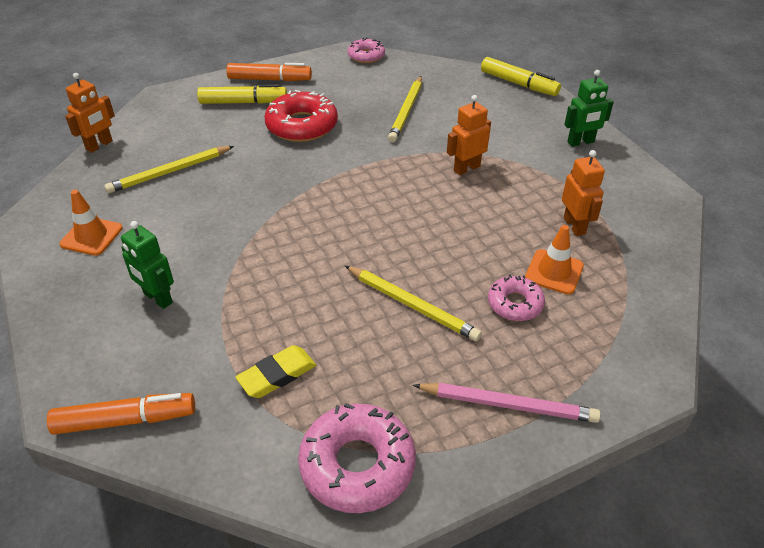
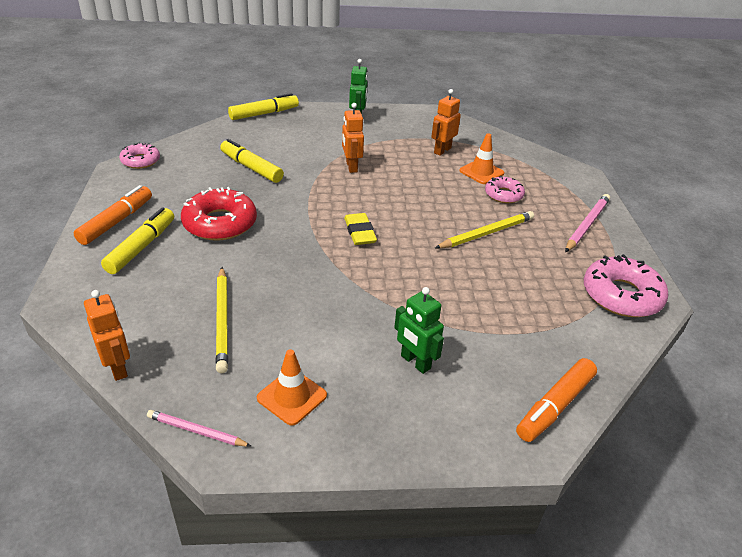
camera: 70 degrees left, 5 degrees down
(45, 202) = (197, 431): none -> pink pencil
(125, 420) = (555, 406): orange marker -> orange marker turned 150 degrees counterclockwise
(157, 298) = (415, 362): green robot -> green robot turned 75 degrees clockwise
(277, 375) = (532, 312): yellow eraser -> yellow eraser (360, 232)
(406, 111) = (251, 168): yellow pencil -> yellow marker
(574, 226) = (442, 150): orange robot -> orange robot turned 60 degrees counterclockwise

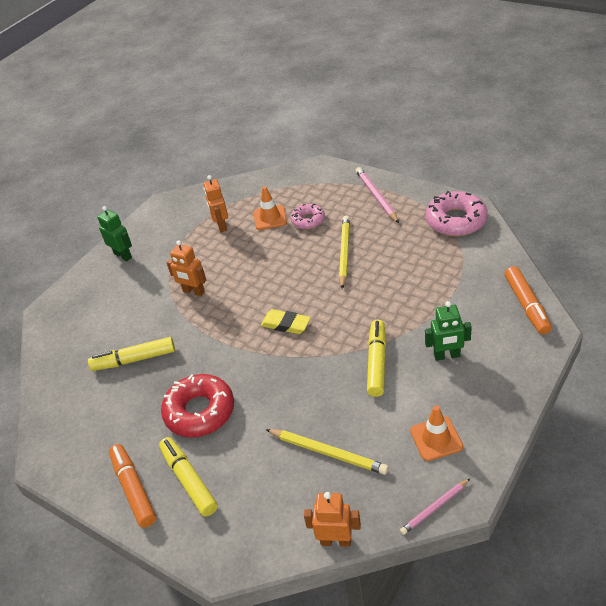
camera: 45 degrees left, 5 degrees up
(140, 161) = (45, 441): pink donut -> none
(264, 114) = (51, 317): yellow marker -> yellow marker (377, 362)

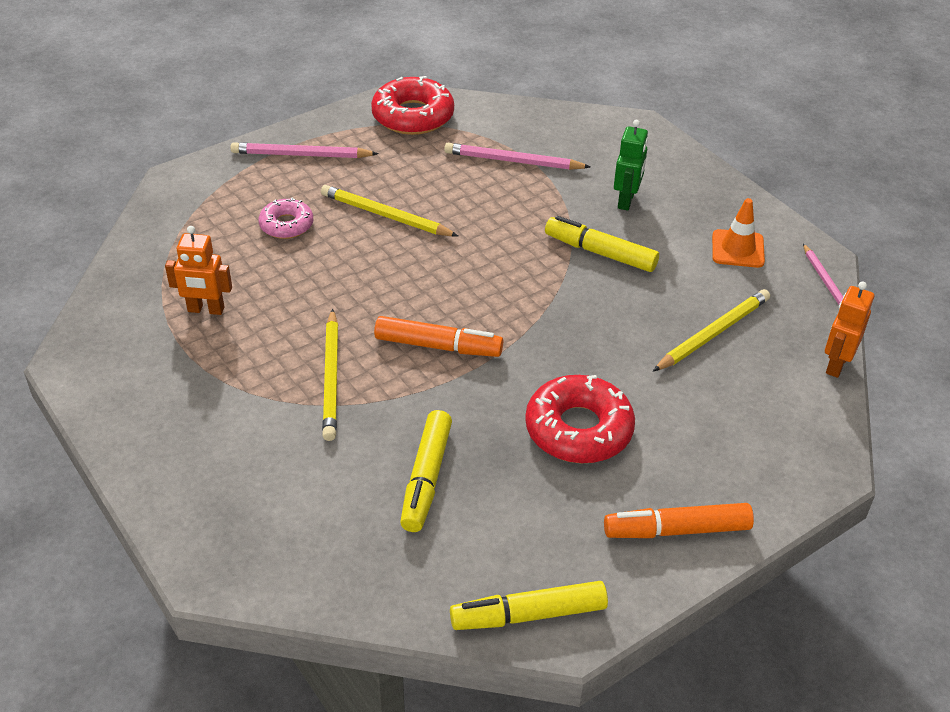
camera: 75 degrees left, 0 degrees up
(123, 255) = (160, 441): green robot -> none
(189, 480) = (691, 468): yellow marker -> yellow marker (529, 615)
(193, 291) = (331, 377): orange robot -> yellow pencil
(270, 218) = (241, 257): orange traffic cone -> none
(286, 324) = (477, 305): yellow eraser -> none
(446, 283) = (513, 161): none -> pink pencil
(456, 220) = (413, 116): pink donut -> red donut
(527, 305) = (592, 124): orange marker -> orange marker (438, 346)

